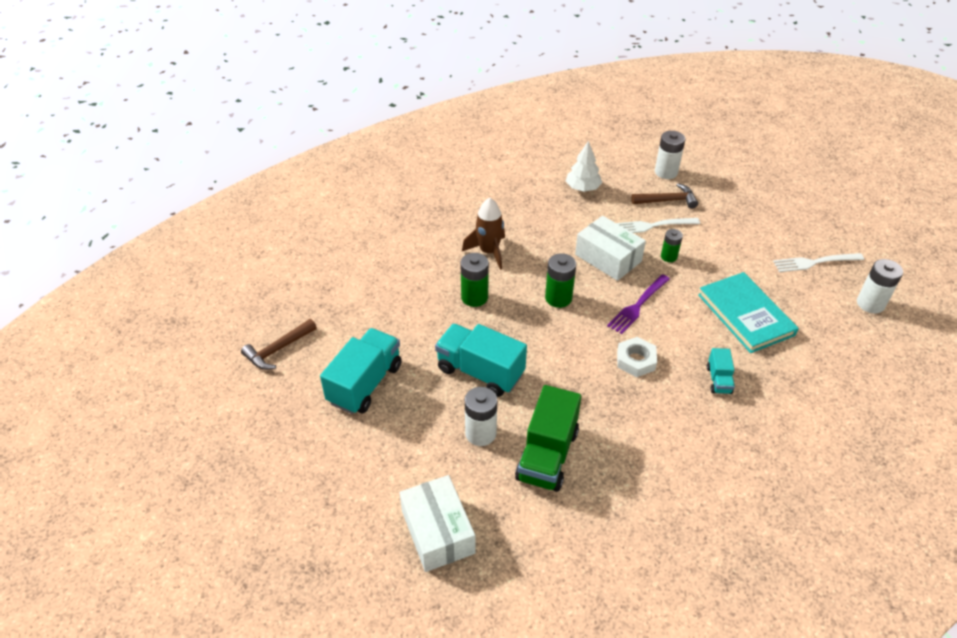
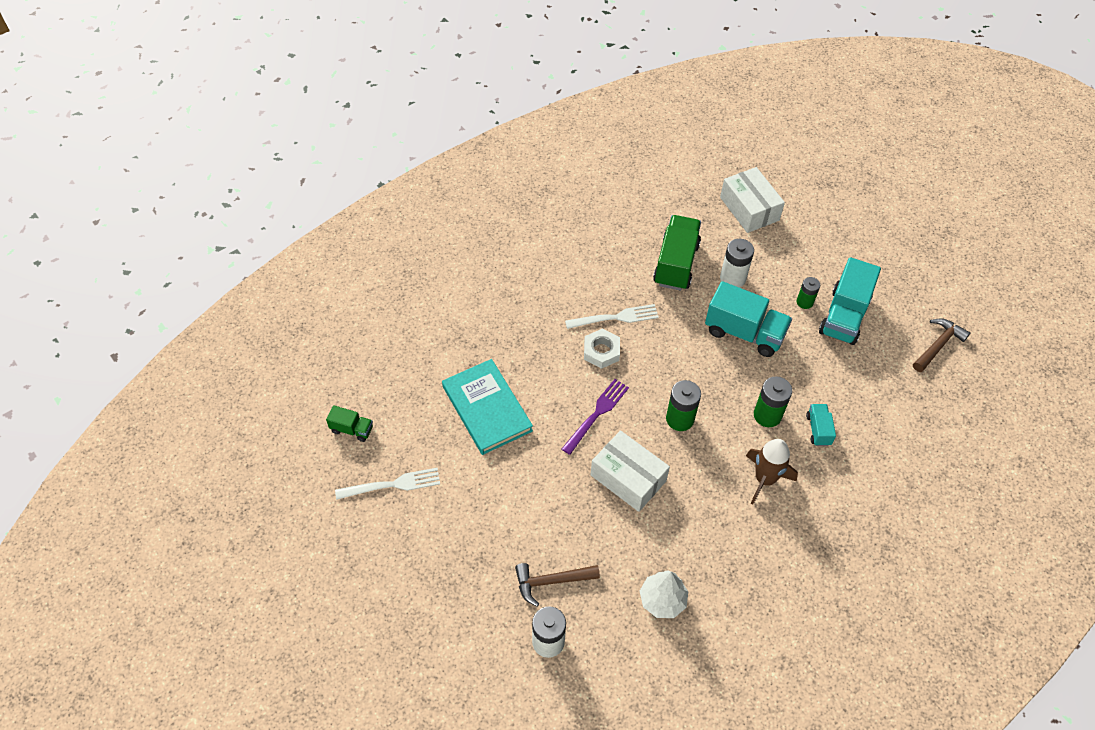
camera: 175 degrees right, 10 degrees up
(652, 226) = (573, 533): white fork -> white fork (615, 318)
(669, 256) = (558, 484): green battery -> green battery (804, 302)
(718, 380) = (526, 335): turquoise truck -> turquoise truck (818, 430)
(870, 304) = (352, 429): white battery -> green truck

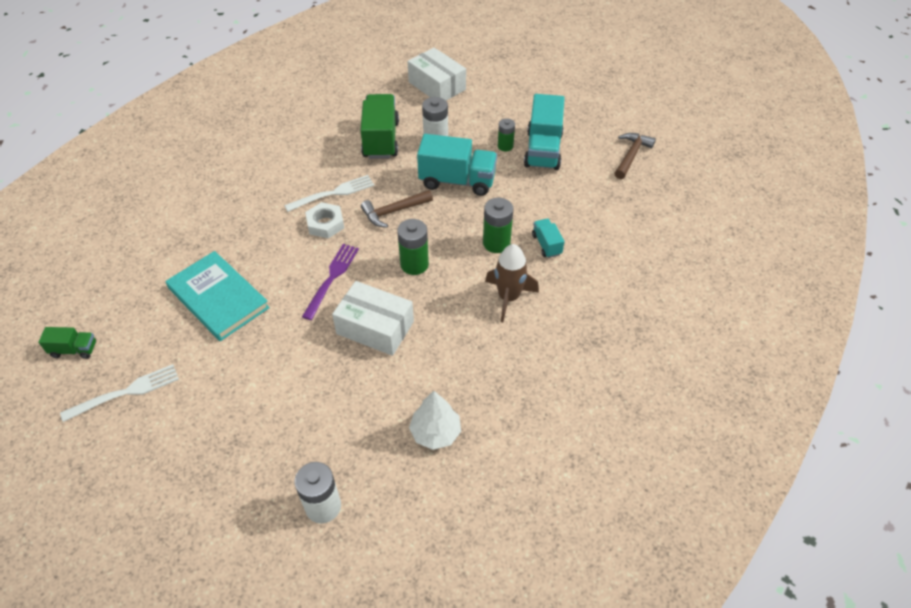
camera: 15 degrees left, 5 degrees down
(551, 581) = (315, 444): brown hammer -> brown hammer (394, 211)

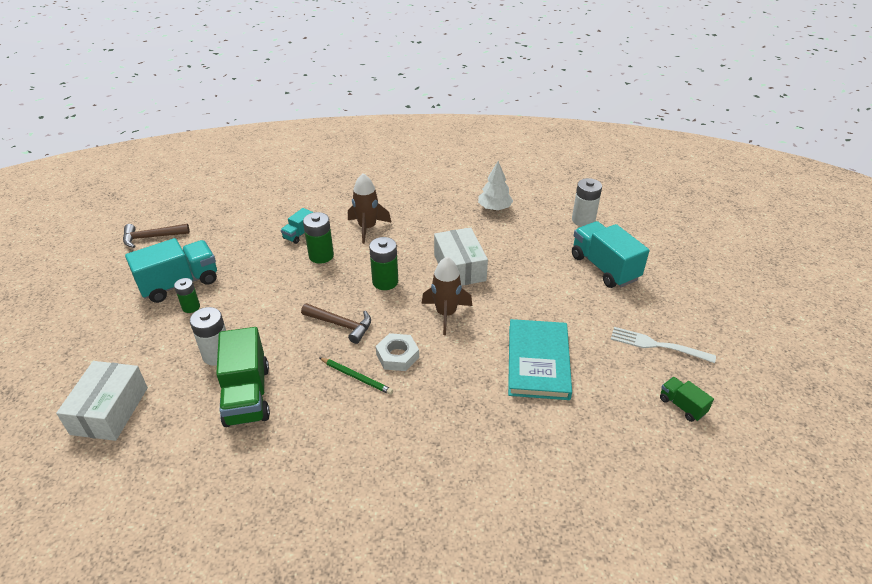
camera: 130 degrees left, 10 degrees down
(332, 278) = (446, 314): purple fork -> brown rocket
(333, 193) = (356, 377): white fork -> green pencil
(381, 140) = (247, 395): green truck -> green truck turned 60 degrees counterclockwise
(457, 181) = (266, 310): turquoise truck -> turquoise truck (604, 267)

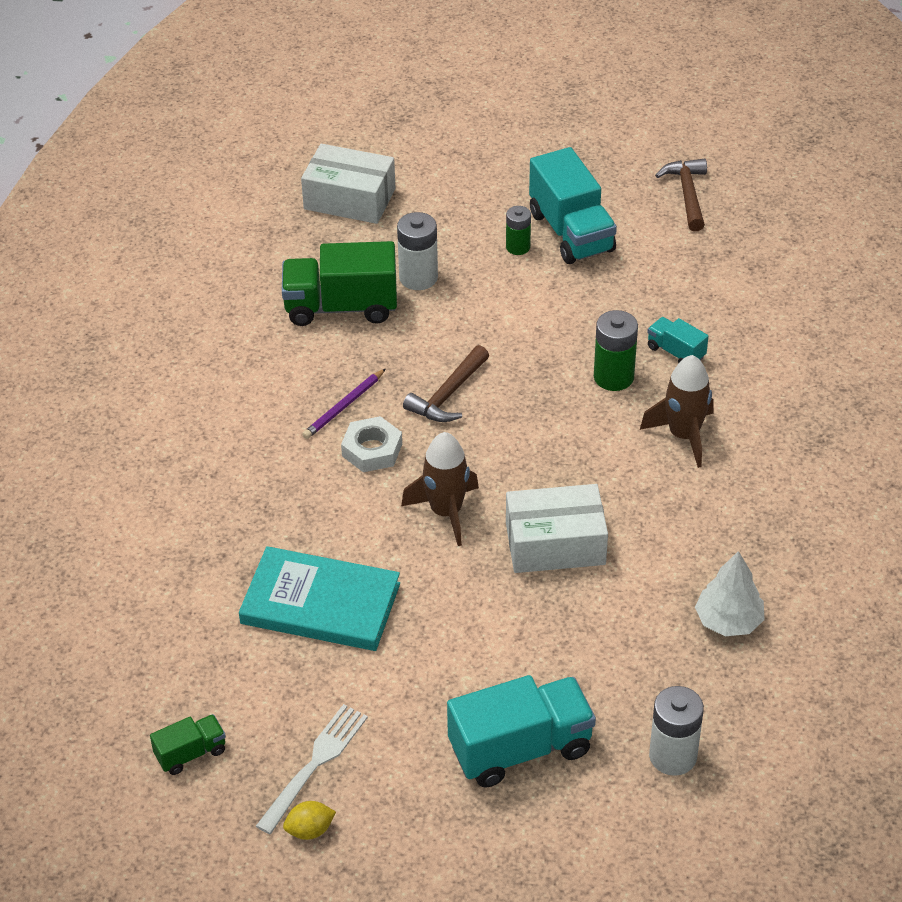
camera: 100 degrees right, 5 degrees up
(356, 377) = (344, 406): green pencil -> purple pencil
(385, 282) = (535, 448): green battery -> none
(701, 340) = (310, 830): none -> yellow lemon

